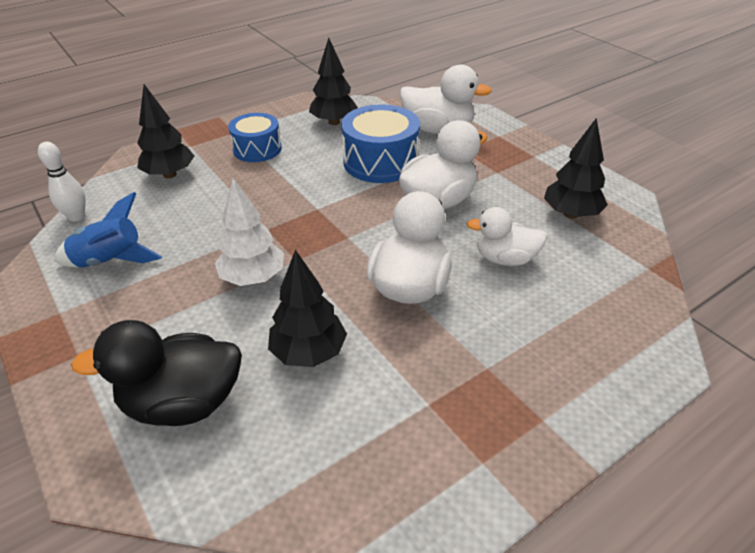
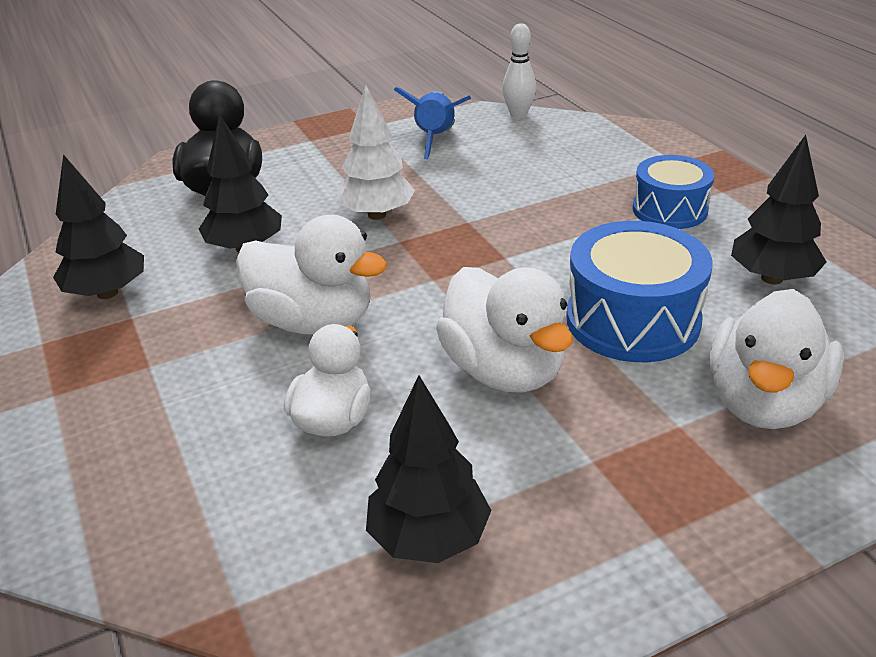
camera: 100 degrees right, 5 degrees down
(170, 174) = (601, 154): black tree -> black tree (107, 293)

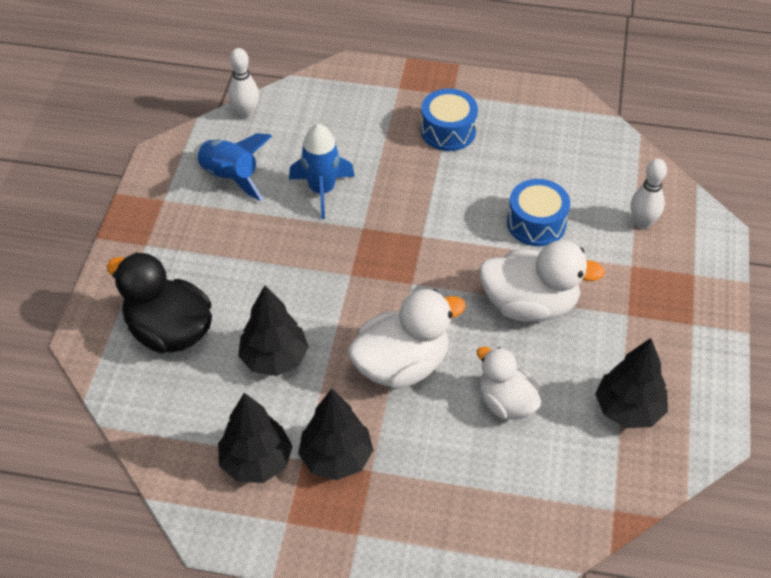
camera: 55 degrees left, 15 degrees up
(377, 215) = (304, 267): white tree -> none
(483, 182) = (322, 190): none -> blue rocket
(632, 320) = (536, 223): blue drum -> blue drum, size x0.66
(764, 402) = (642, 223): white duck -> white bowling pin
(772, 278) = (554, 143): black tree -> black tree (336, 458)

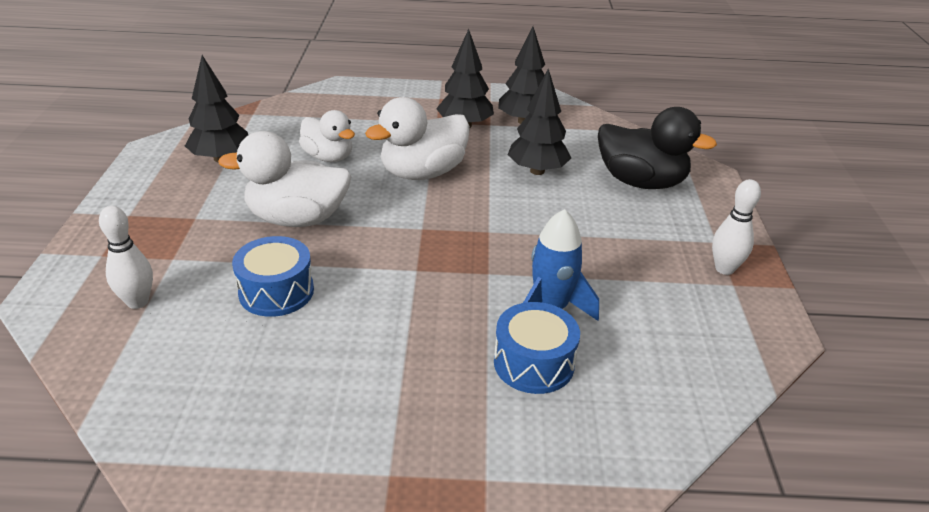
camera: 170 degrees right, 15 degrees down
(231, 177) = (672, 315): blue rocket -> none
(246, 113) = (709, 406): white bowling pin -> white bowling pin (724, 269)
(448, 131) = (393, 405): blue drum -> blue drum (534, 363)

